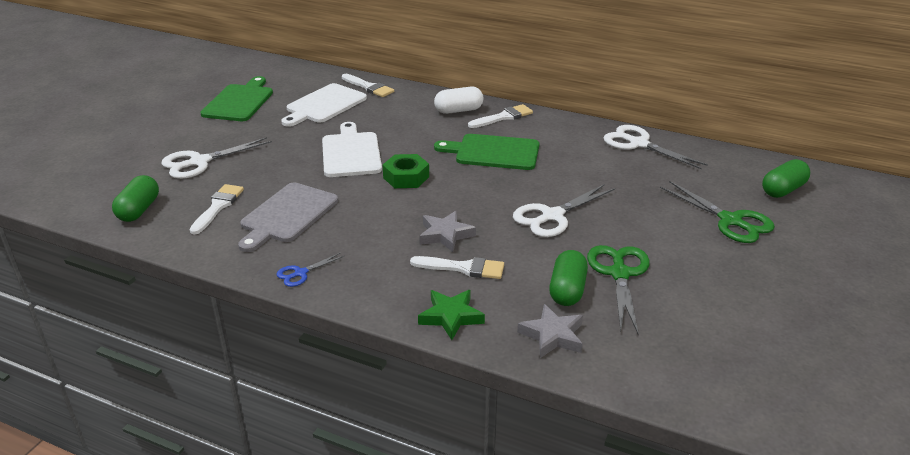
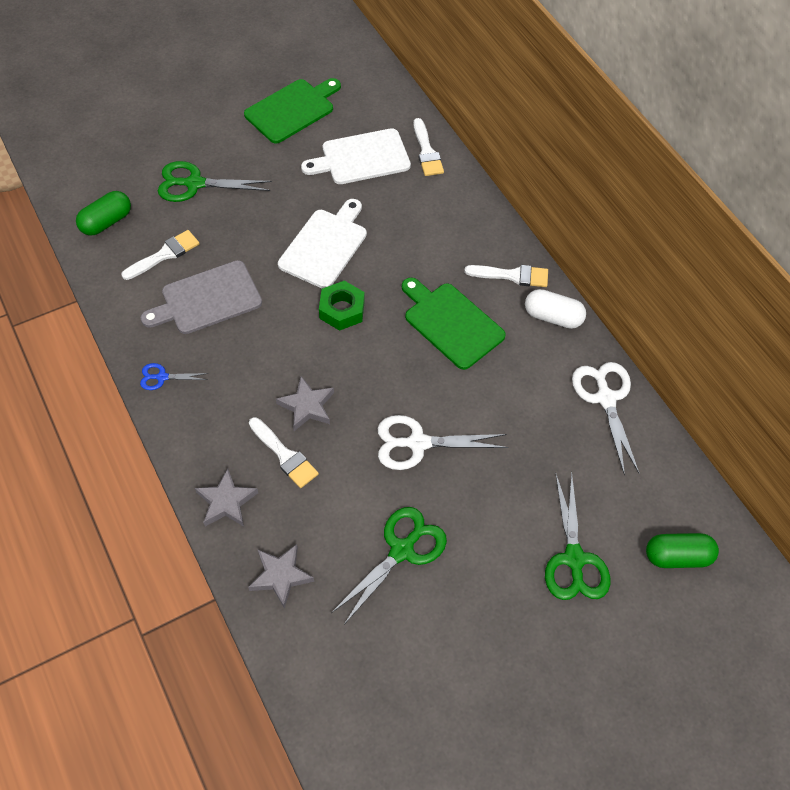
camera: 35 degrees right, 25 degrees up
(199, 162) = (194, 184): white scissors -> green scissors
(451, 317) = (226, 502): green star -> grey star
(458, 110) = (478, 239): white capsule -> white capsule (553, 317)
(567, 290) = (340, 538): green capsule -> none

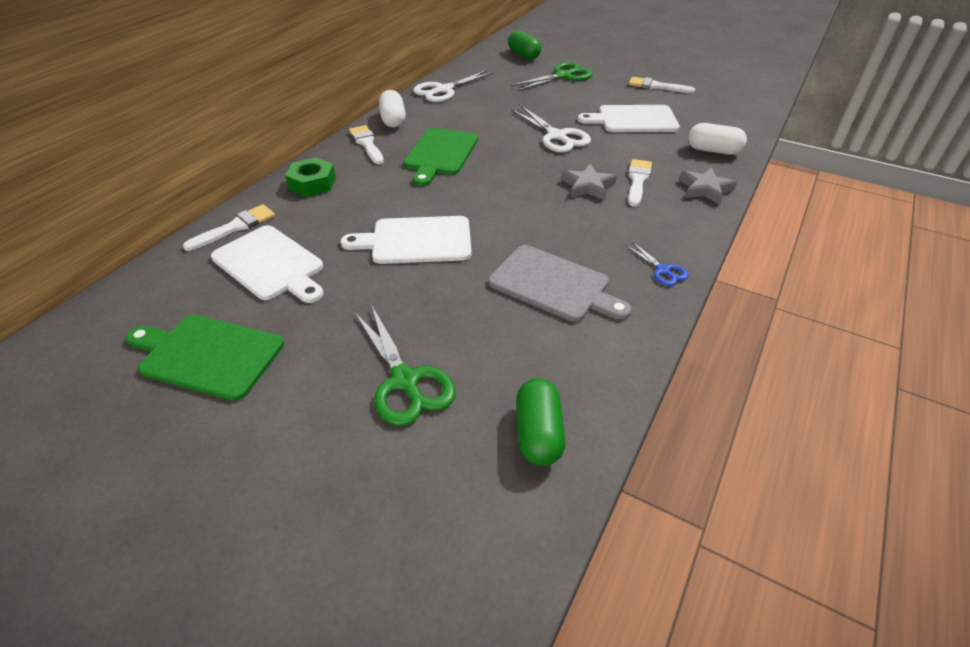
camera: 120 degrees left, 15 degrees down
(106, 222) = (538, 433): green capsule -> green capsule turned 75 degrees clockwise
(164, 254) = (533, 347): white brush -> white brush (656, 86)
(281, 576) = (713, 150): grey star -> white capsule
(342, 310) = (480, 204): green nut -> green nut (312, 183)
(402, 550) = (633, 120): green scissors -> white cutting board

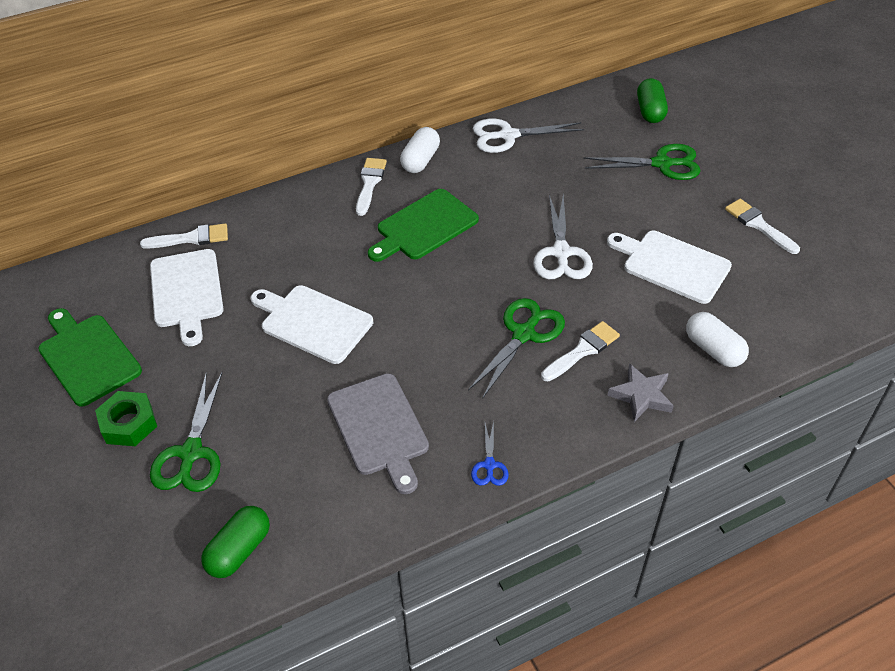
camera: 35 degrees right, 5 degrees up
(312, 183) = (284, 215): green nut -> green nut (129, 424)
(588, 186) = (524, 334): grey star -> green scissors

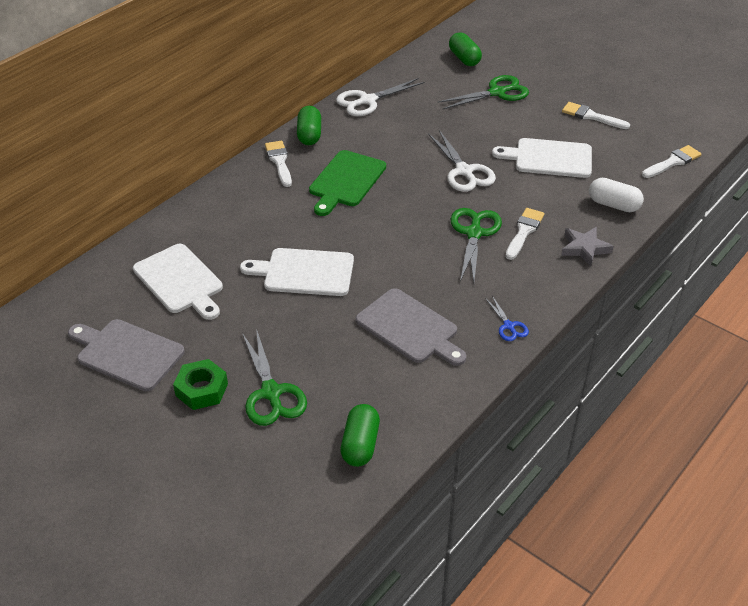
camera: 25 degrees left, 5 degrees down
(87, 357) = (127, 354): green cutting board -> grey cutting board
(191, 238) = (154, 241): white brush -> white brush (673, 162)
(420, 160) = (309, 135): white capsule -> green capsule

